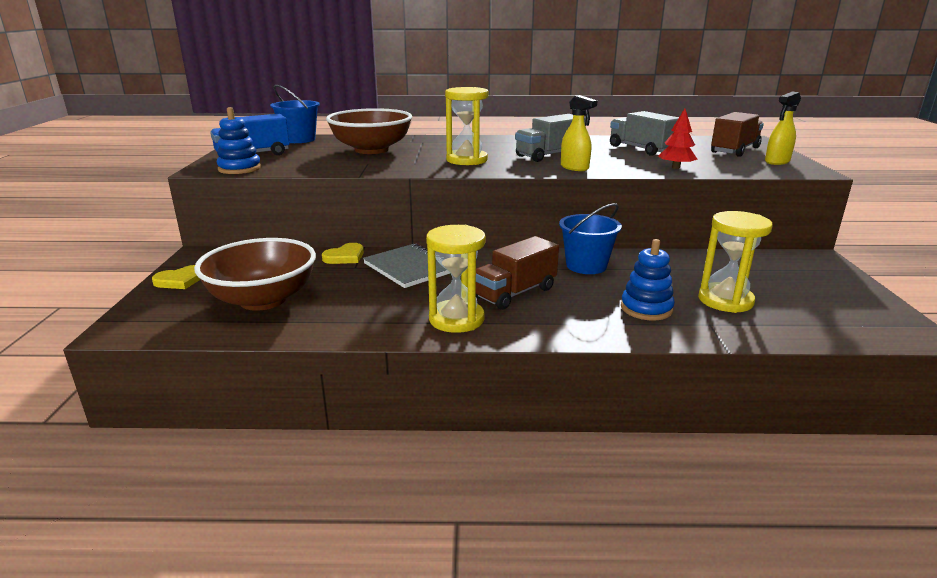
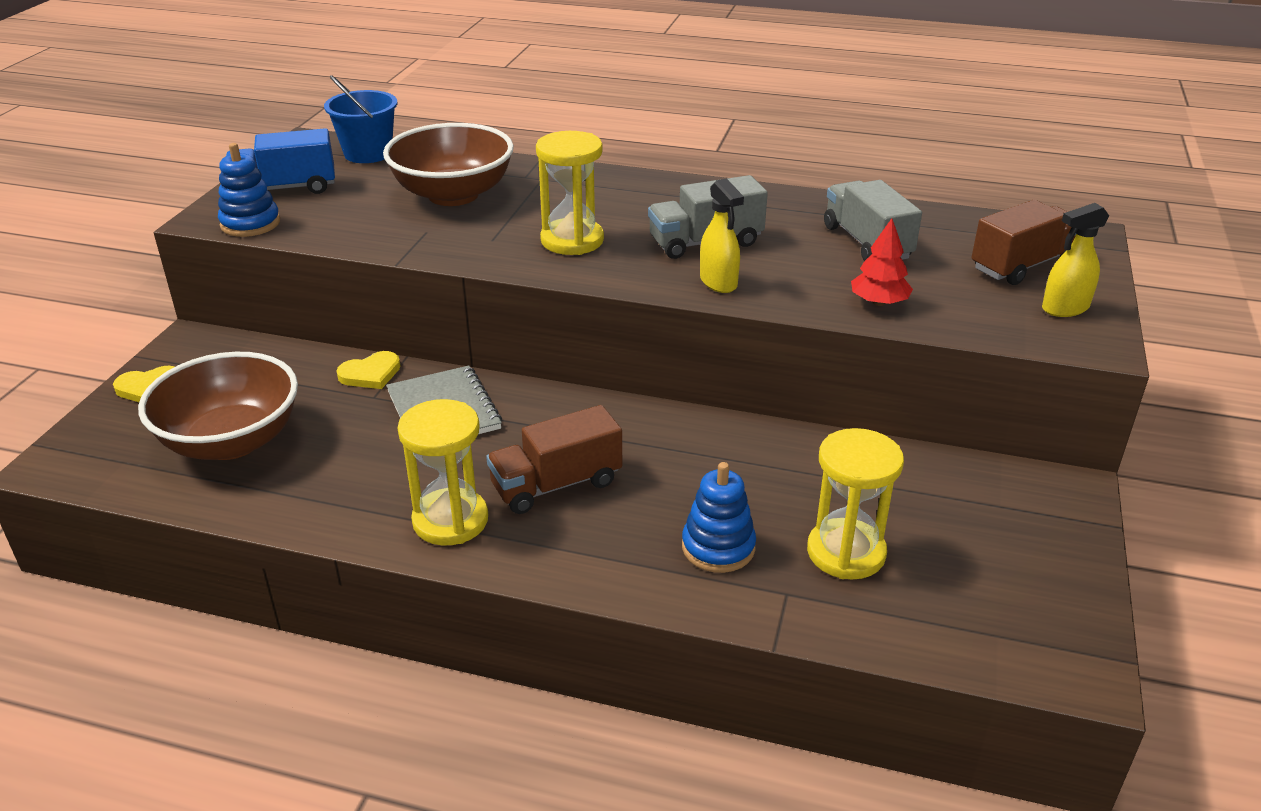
camera: 15 degrees right, 10 degrees up
(586, 266) = (692, 446): blue bucket -> none

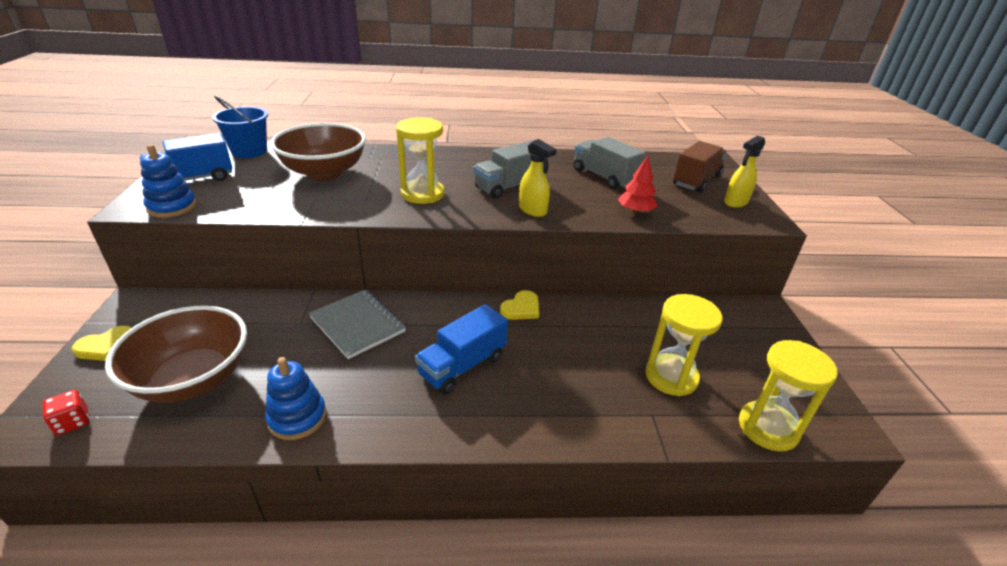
camera: 20 degrees left, 0 degrees up
(98, 464) = (72, 422): none -> red dice
(370, 374) = (291, 306): yellow heart -> yellow heart (521, 308)
(450, 520) = (397, 410): yellow hourglass -> yellow hourglass (768, 428)
(556, 484) = (462, 366): brown truck -> blue truck
(718, 547) = (592, 390): blue stacking toy -> blue stacking toy (297, 417)

